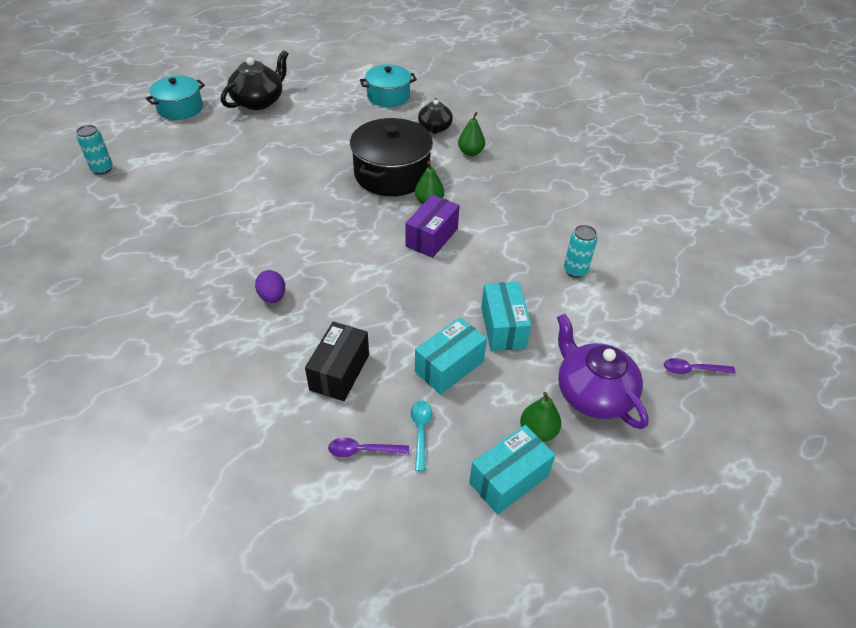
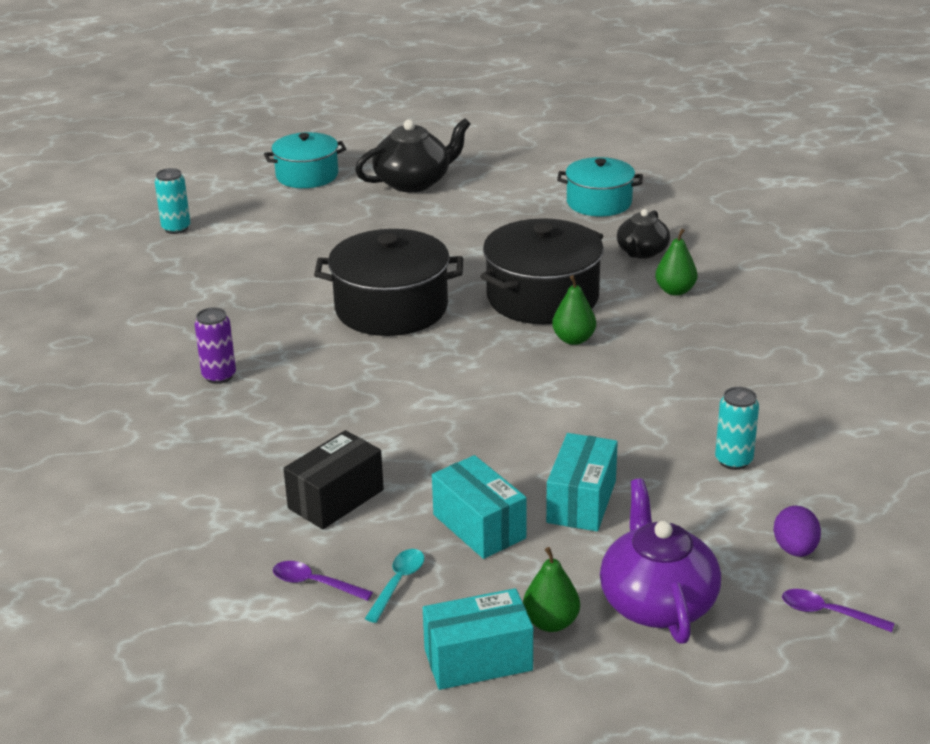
camera: 25 degrees right, 15 degrees down
(199, 288) = (219, 376): none -> purple can
(272, 297) = (301, 403): purple egg -> purple egg (795, 549)
(296, 204) = (391, 308): none -> black pot
(432, 237) = (550, 381): purple box -> none
(449, 366) = (479, 526): turquoise box -> turquoise box turned 75 degrees clockwise

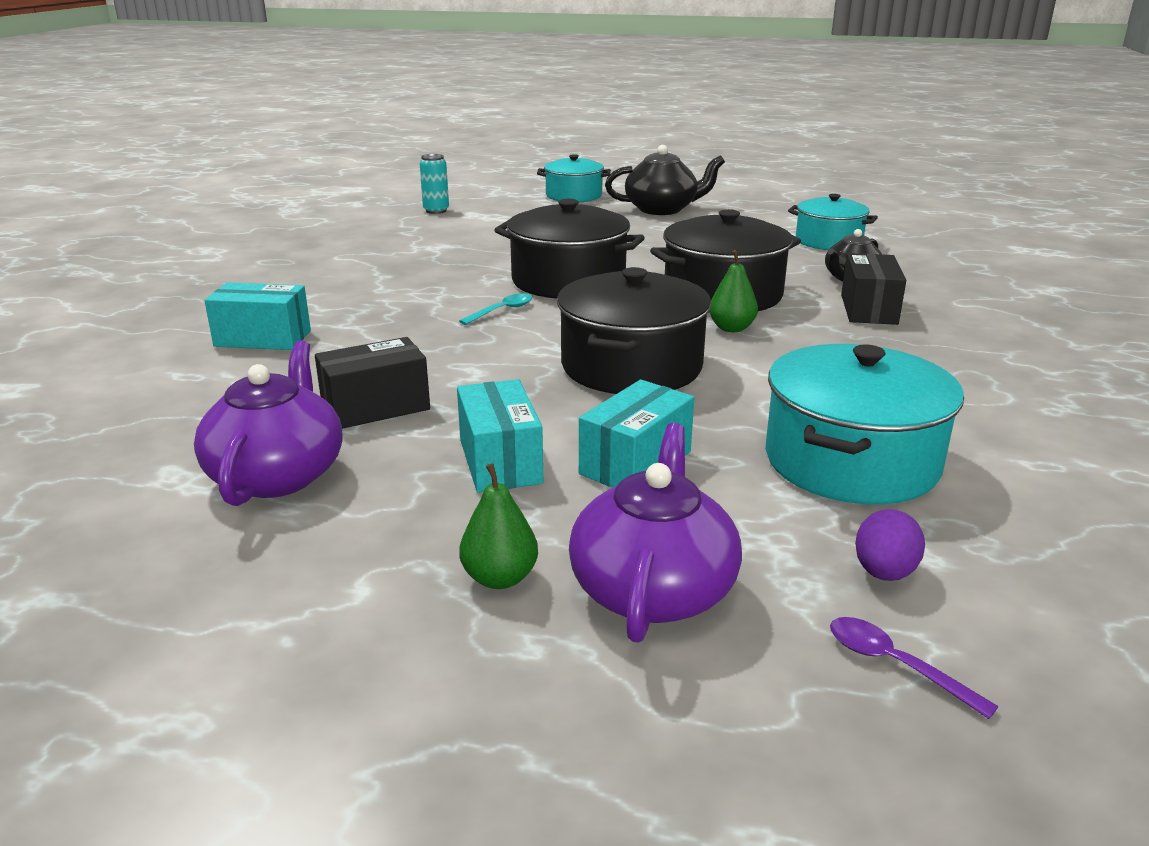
camera: 20 degrees right, 5 degrees down
(219, 376) = (368, 301): purple can -> none
(315, 583) = (278, 474): purple spoon -> purple teapot
(398, 583) = (363, 494): turquoise spoon -> turquoise spoon (502, 311)
(478, 660) = (376, 597): turquoise box -> turquoise box (263, 338)
(517, 403) = (631, 366): none -> black pot
(675, 291) = (868, 309): green pear -> black box
(733, 460) = (851, 461): turquoise can -> turquoise pot

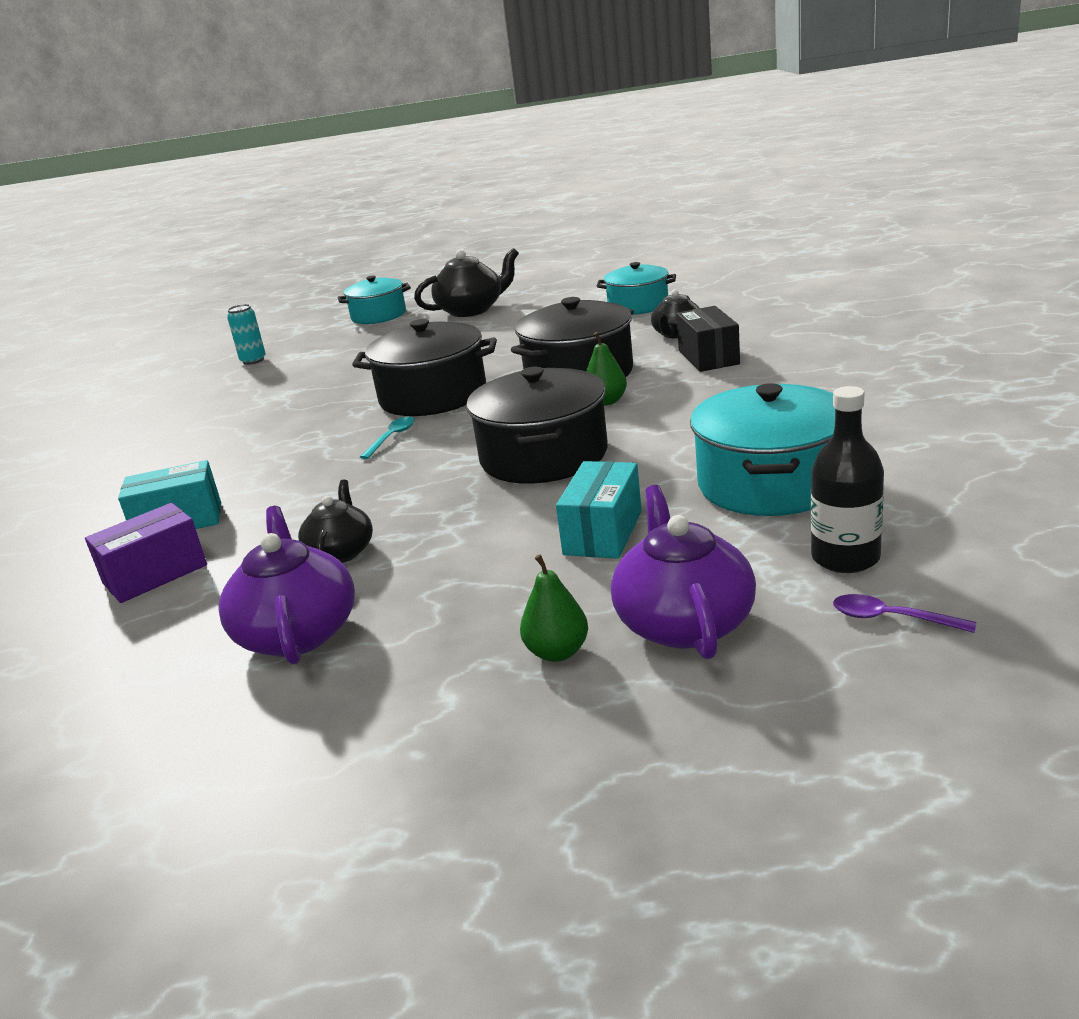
camera: 15 degrees left, 0 degrees up
(206, 381) = (155, 574): none -> purple box
(375, 407) = (341, 552): black box -> black teapot
(500, 461) = (488, 564): turquoise box -> none
(884, 573) = (845, 558): purple egg -> black bottle

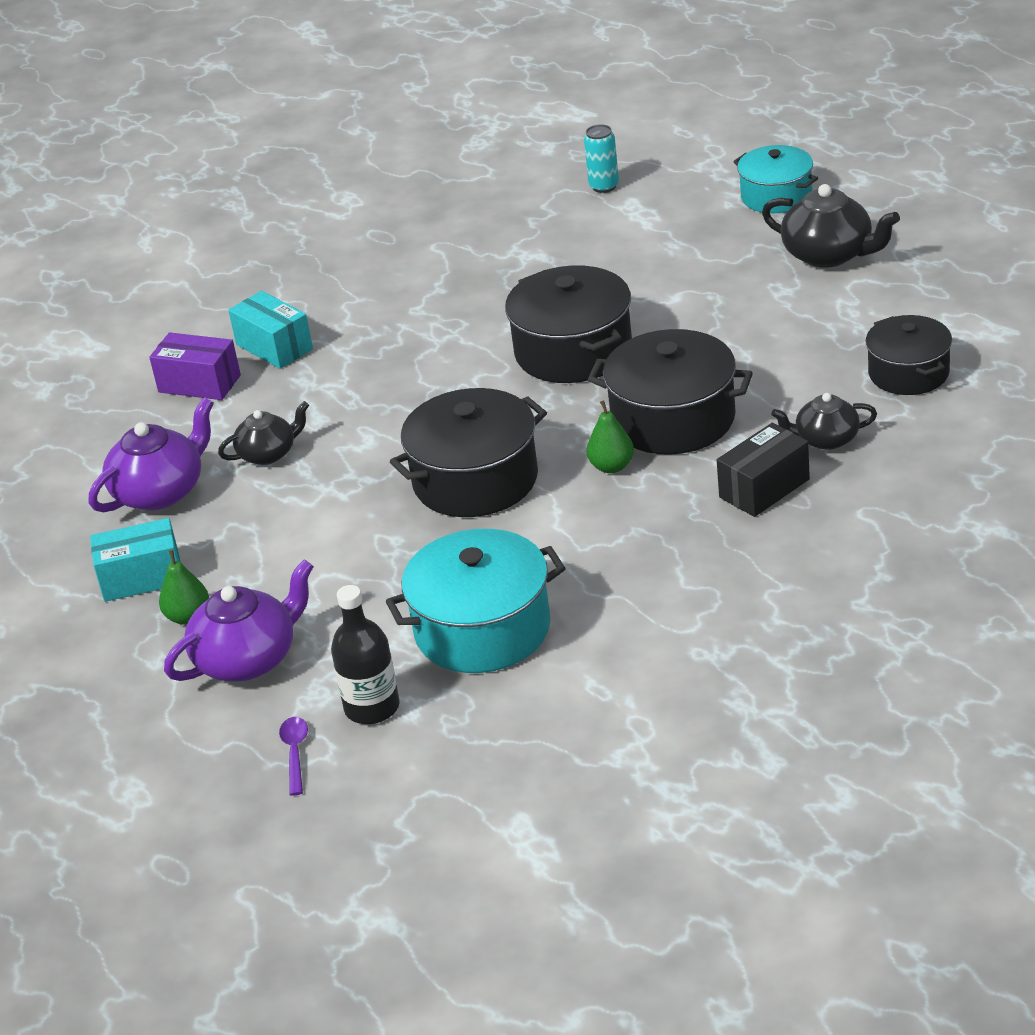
camera: 60 degrees right, 10 degrees up
(392, 438) = (470, 375): turquoise spoon -> none
(603, 532) = (355, 570): turquoise box -> turquoise box (142, 578)
(638, 305) = (908, 373): turquoise pot -> black pot

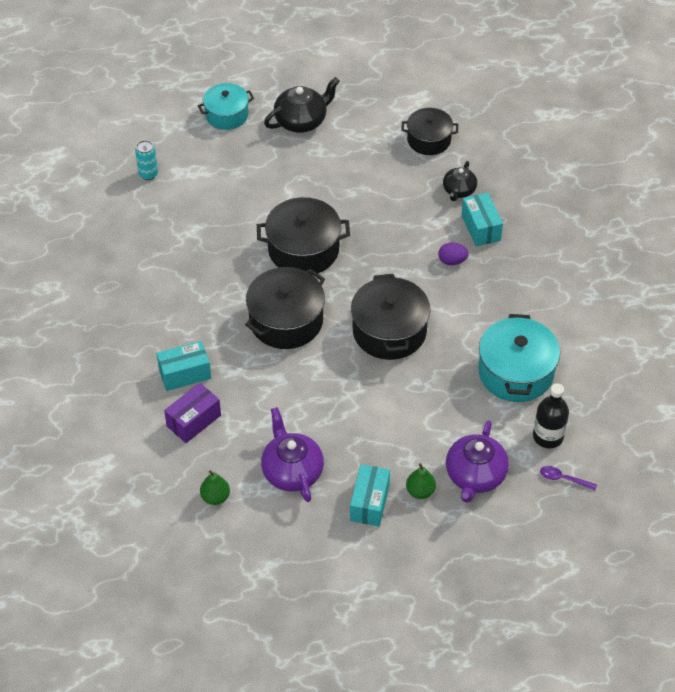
camera: 70 degrees left, 15 degrees up
(248, 659) = (475, 475): purple teapot -> purple teapot turned 150 degrees counterclockwise
(268, 454) = (294, 410): black teapot -> none
(612, 466) = (419, 275): green pear -> green pear (215, 497)
(667, 486) = (452, 261): none -> purple egg
(673, 419) = (398, 236): black pot -> black pot (286, 321)
(764, 488) = (480, 228): black box -> turquoise box

